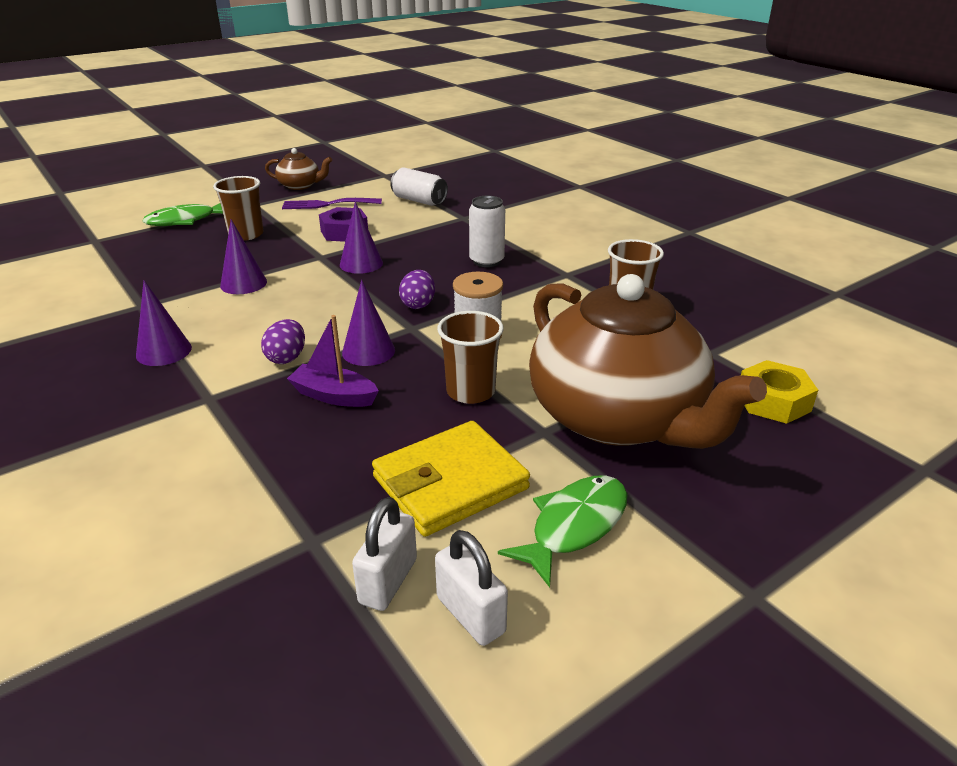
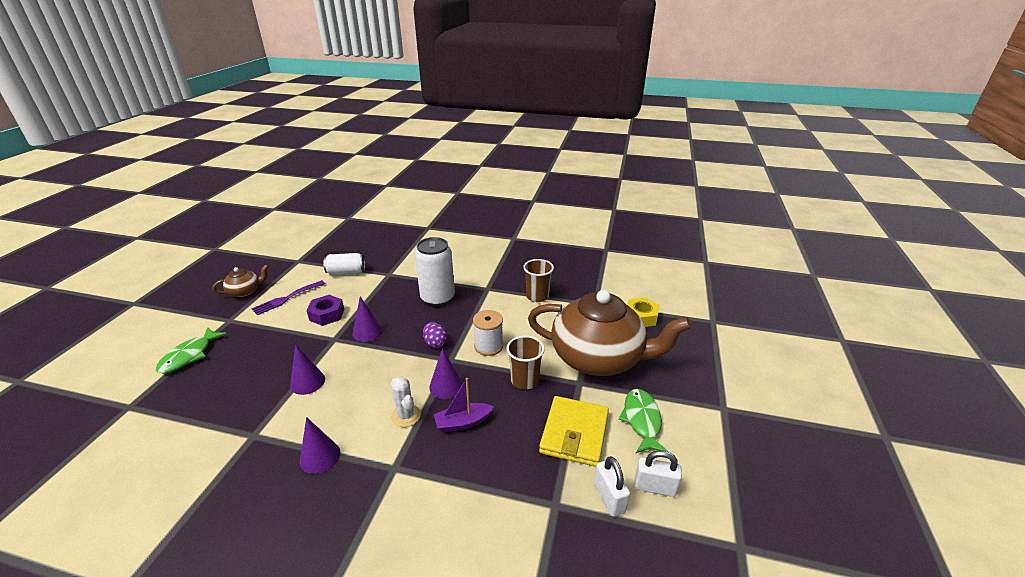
camera: 40 degrees left, 0 degrees up
(246, 234) = (257, 346): brown cup -> none
(287, 358) = (406, 416): purple egg -> white cactus
(486, 261) = (437, 298): white can -> white can, size x1.57

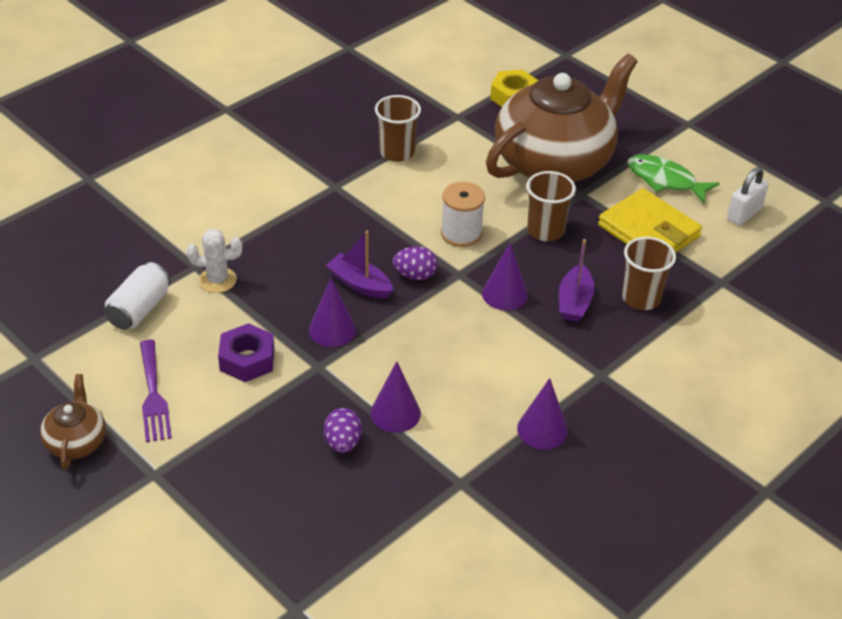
camera: 60 degrees left, 10 degrees up
(189, 355) = (218, 532): green fish -> none
(273, 371) = (343, 443): none -> purple egg
(406, 416) = (529, 342): white cactus -> white cactus (217, 280)
(412, 327) = (360, 284): none -> purple boat
(437, 298) = (313, 239): white can -> none
(494, 458) = (641, 298): none -> brown cup
(609, 498) = (736, 246): white padlock -> none

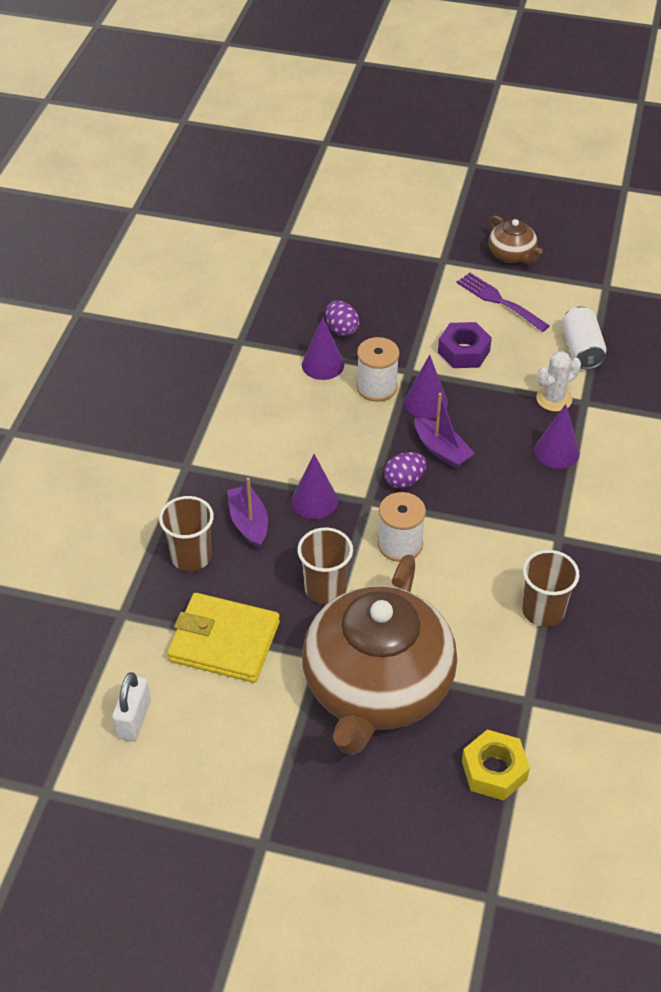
camera: 150 degrees right, 5 degrees up
(360, 284) = (441, 450): purple boat -> purple boat turned 45 degrees clockwise
(363, 365) = (377, 387): none -> white spool
(542, 429) = (206, 401): purple cone -> purple cone (556, 451)
(665, 180) = (243, 725): green fish -> none

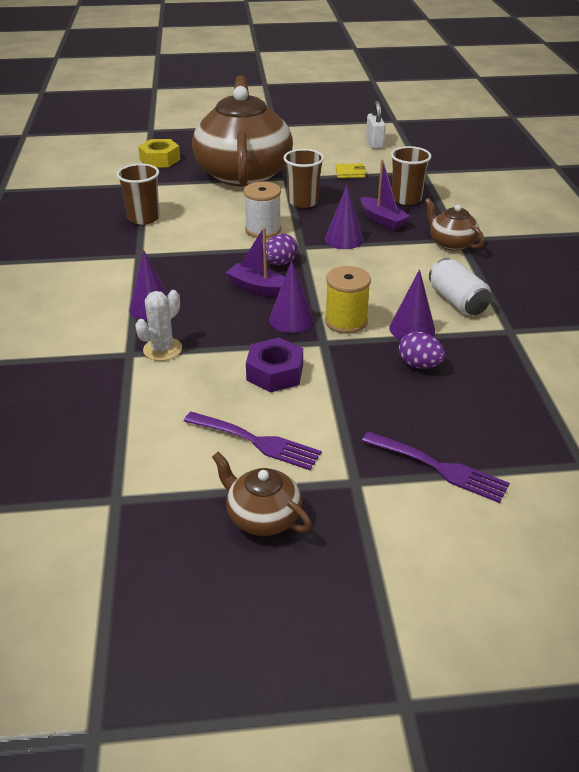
camera: 160 degrees right, 10 degrees down
(201, 461) = (451, 243): none -> brown teapot
(224, 641) = (350, 173): yellow wallet -> yellow wallet, size x0.45
(377, 387) = (346, 321): white spool -> yellow spool
(382, 254) = (439, 468): none -> purple fork
(581, 350) = (139, 405): white can -> white can (457, 301)

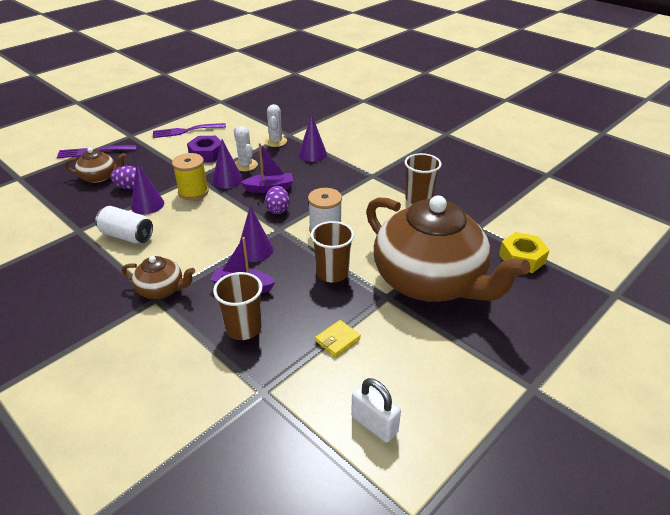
camera: 140 degrees right, 0 degrees up
(247, 330) = (245, 165): none -> white cactus
(262, 516) = (159, 115): brown teapot -> brown teapot (99, 177)

